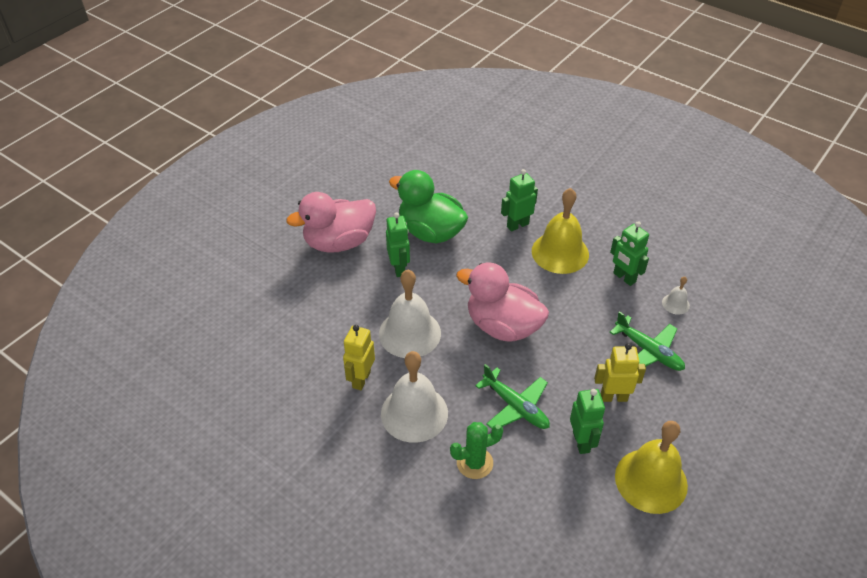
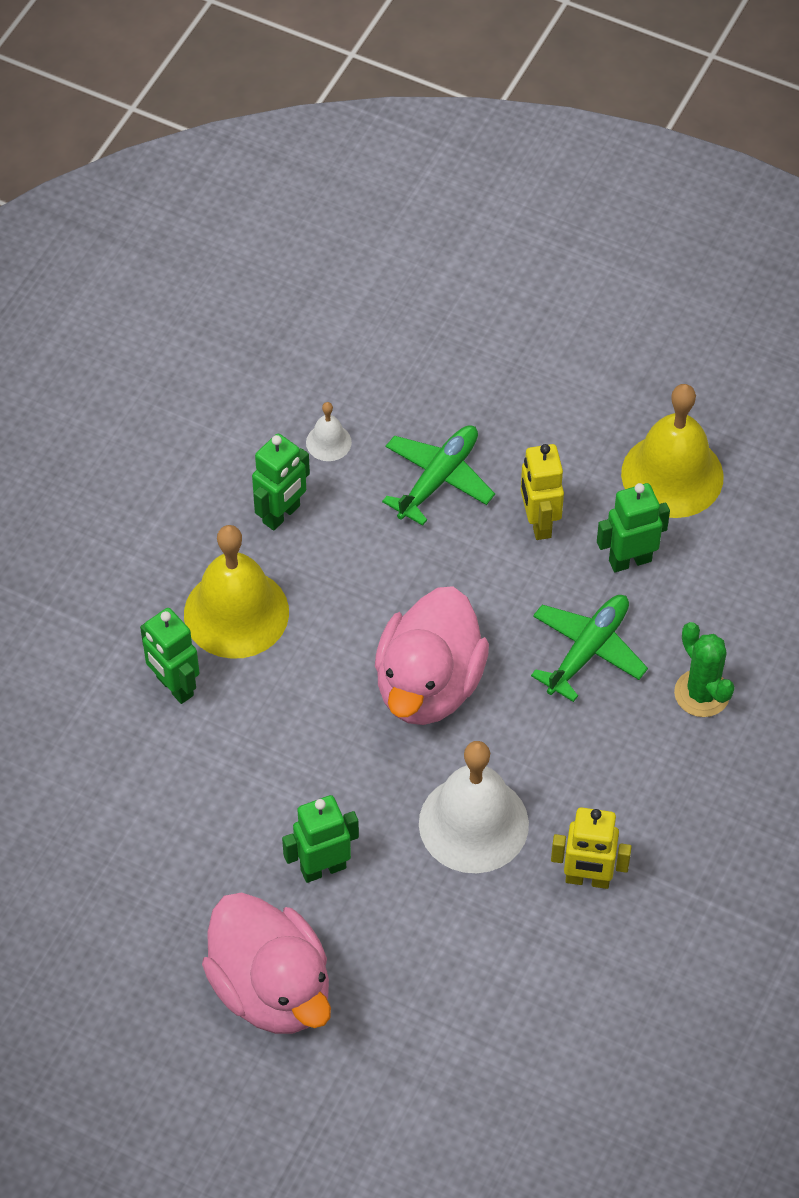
camera: 100 degrees left, 10 degrees up
(414, 413) = (634, 788): white bell -> none
(430, 232) = (217, 831): green duck -> none

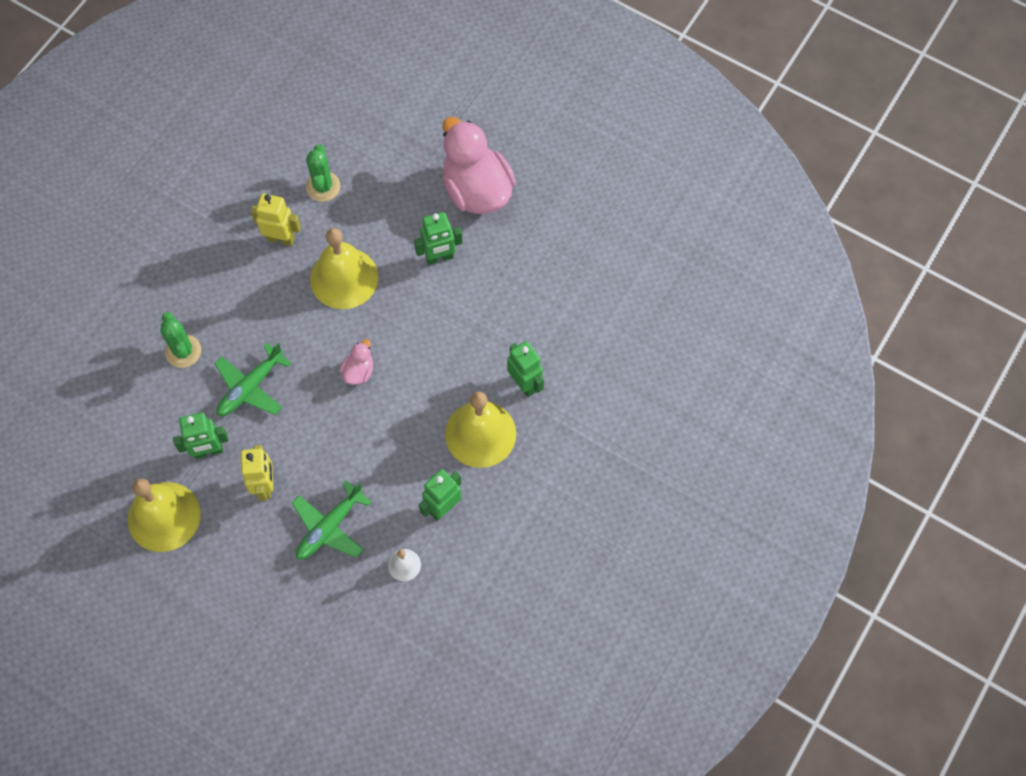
camera: 175 degrees left, 10 degrees up
(428, 685) = (358, 371): pink duck -> pink duck, size x0.44
(473, 823) = (344, 278): white bell -> yellow bell
(533, 973) = (323, 186): none -> green cactus

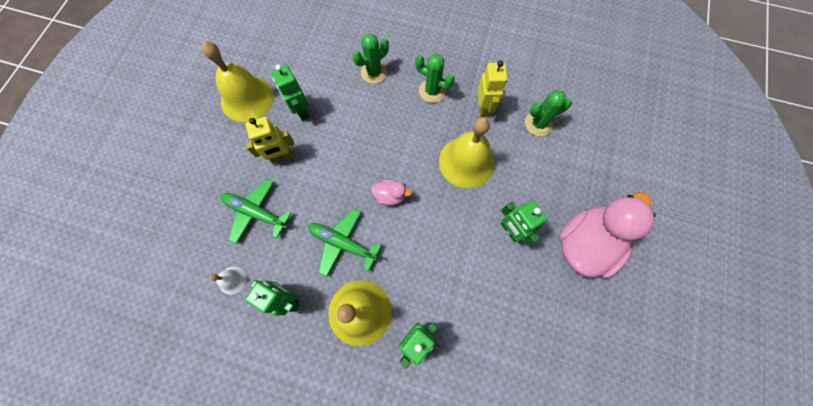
camera: 75 degrees right, 5 degrees up
(236, 289) = (432, 91): none -> green cactus
(250, 387) = (357, 123): green plane -> green plane (343, 243)

